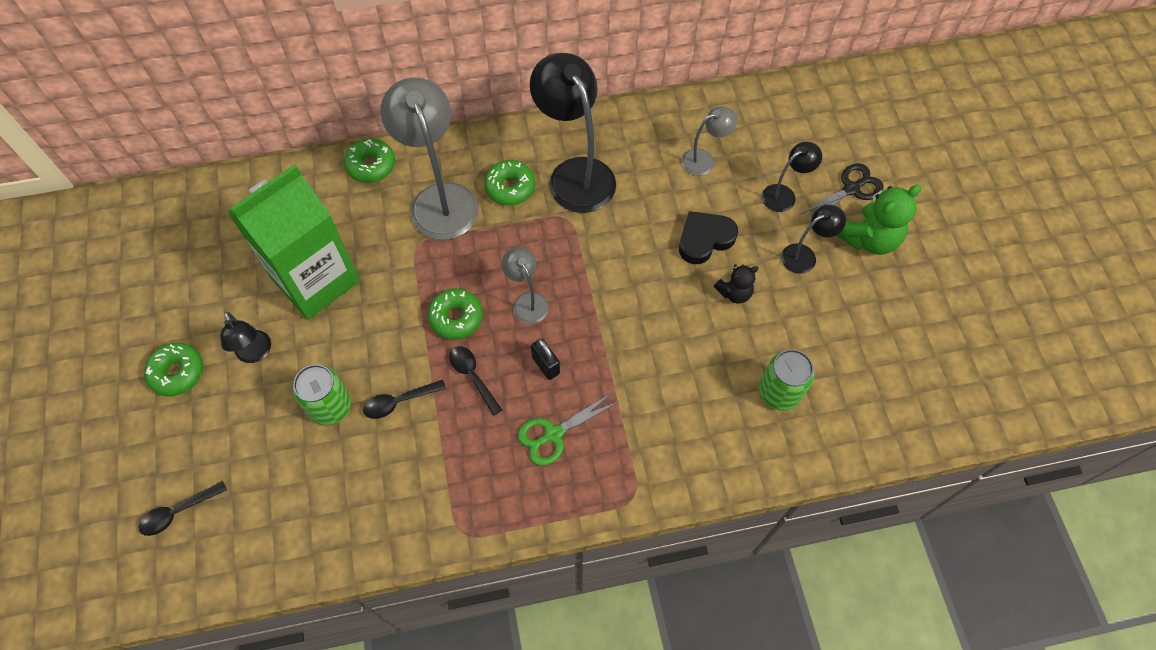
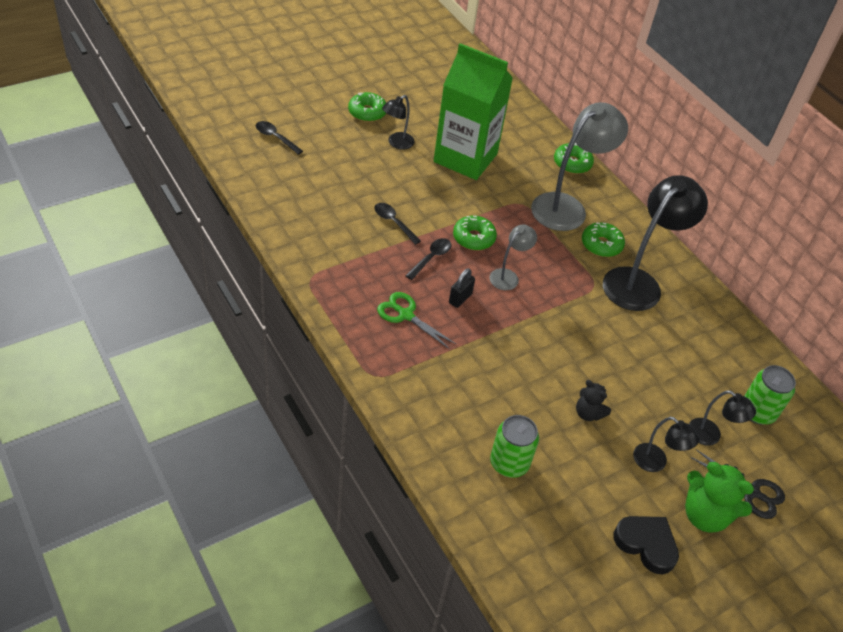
camera: 65 degrees right, 15 degrees down
(330, 407) = (375, 189): green can -> green can (757, 412)
(704, 159) = (709, 368): grey lamp -> none
(704, 239) = (628, 382): black heart -> black heart (646, 544)

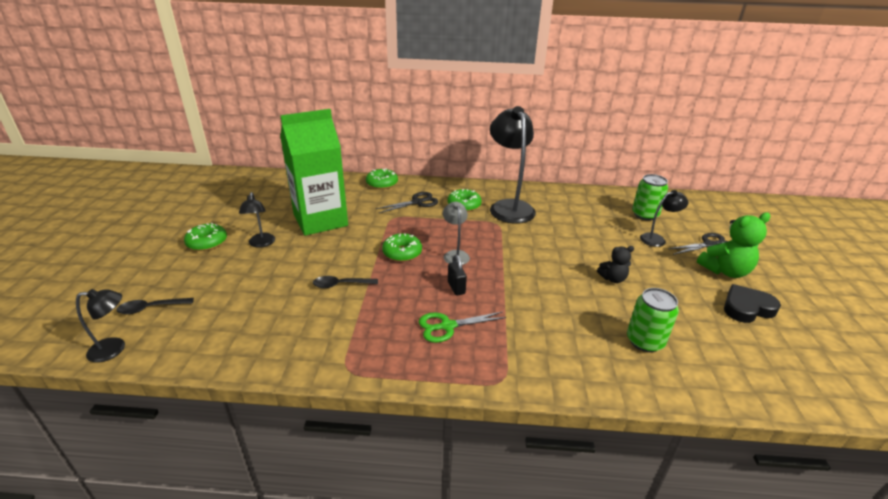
camera: 50 degrees left, 15 degrees down
(431, 258) = (400, 283): black spoon -> none
(567, 207) = (417, 202): grey lamp -> black scissors
(656, 462) = (671, 270): black lamp -> black lamp (114, 349)

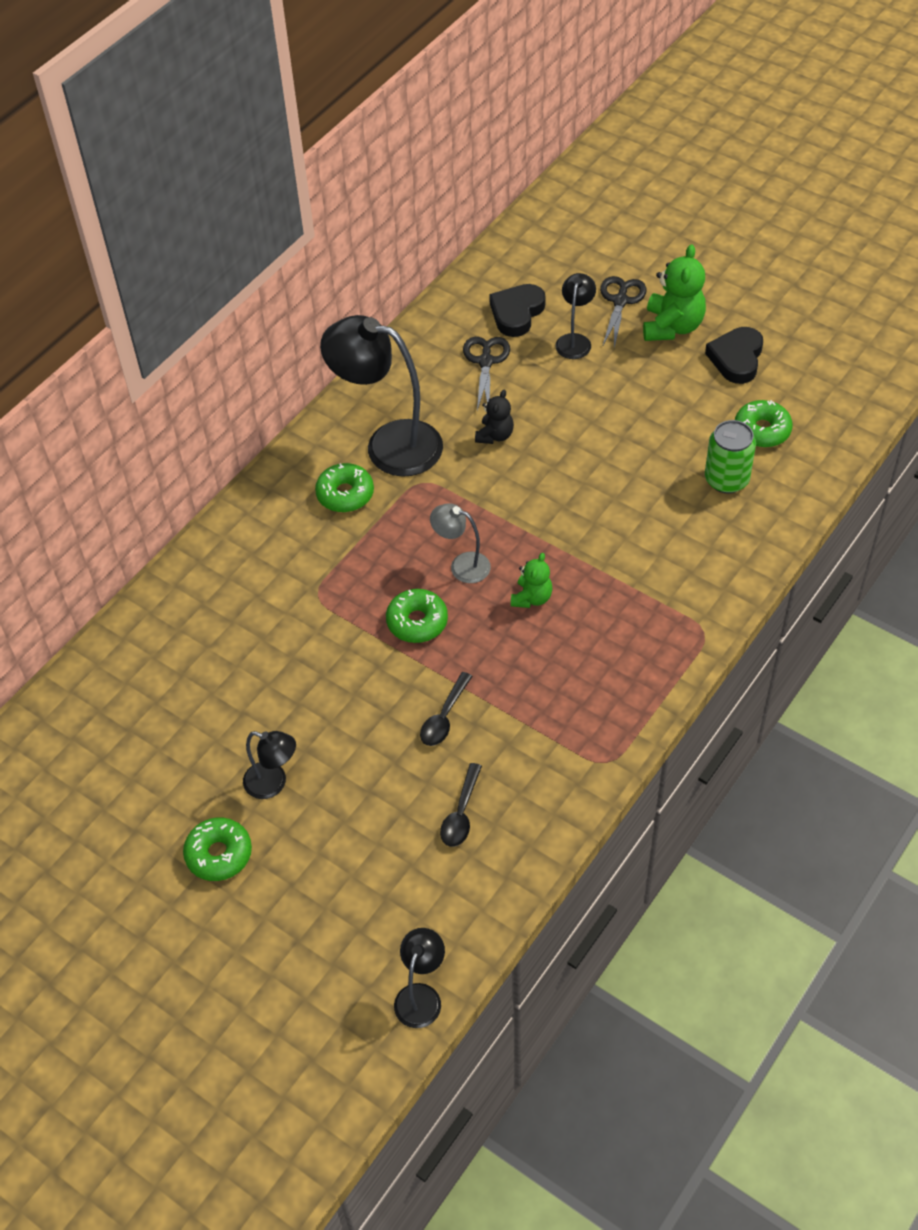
camera: 55 degrees left, 20 degrees up
(151, 308) = (354, 947): black spoon -> black spoon (461, 813)
(320, 220) = (257, 689): green carton -> none
(382, 184) = (197, 567): green donut -> green donut (762, 430)
(417, 202) = (293, 547): black scissors -> black scissors (486, 361)
(447, 326) = (595, 640): green scissors -> none
(456, 288) = (532, 598): black padlock -> green teddy bear
(613, 279) = (616, 437): black teddy bear -> black teddy bear (495, 435)
(644, 215) = (517, 313): green can -> black heart

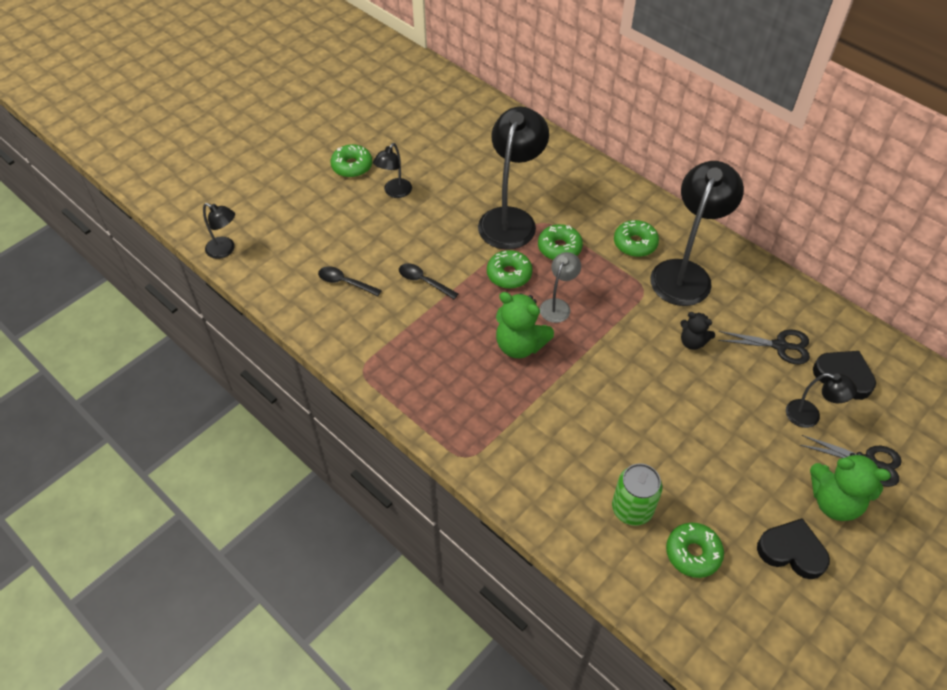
camera: 95 degrees right, 0 degrees up
(315, 631) = (510, 219): none -> black lamp
(362, 572) = (559, 248): none -> green donut
(532, 598) = (520, 345): green teddy bear -> green teddy bear, size x1.71

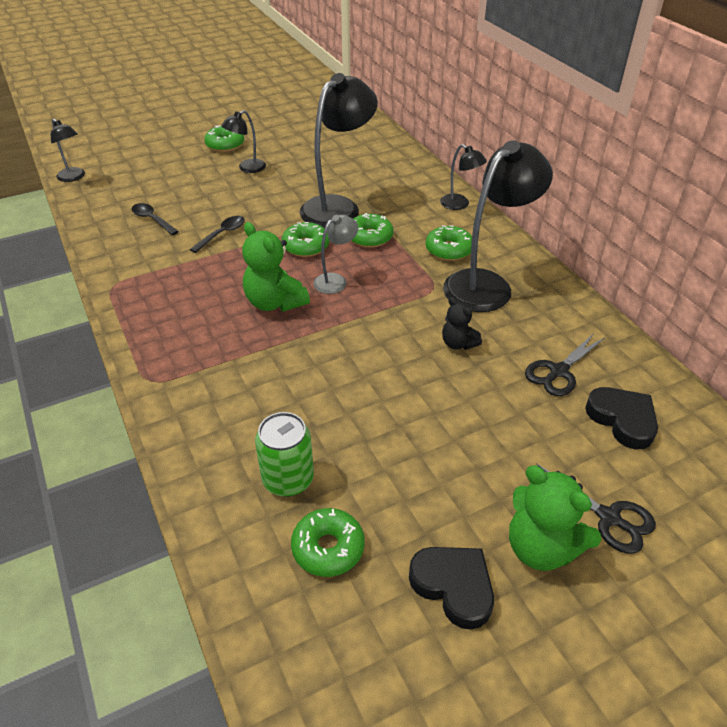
camera: 20 degrees right, 10 degrees down
(423, 281) = (222, 234): black spoon -> black spoon turned 75 degrees clockwise
(780, 346) = (558, 371): black scissors -> black scissors turned 105 degrees clockwise
(810, 416) = (558, 448): black lamp -> black lamp (459, 205)

